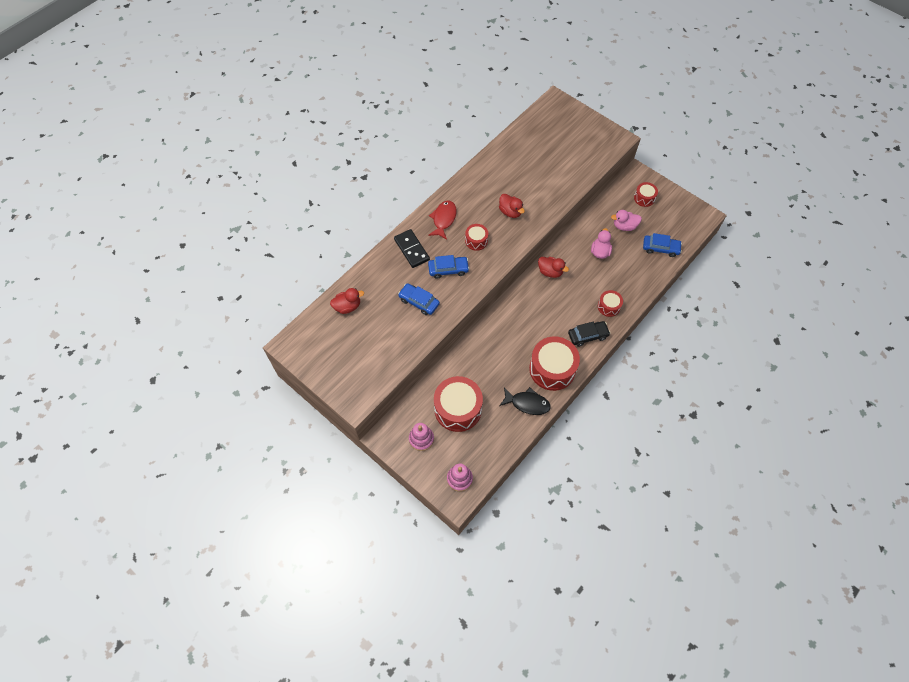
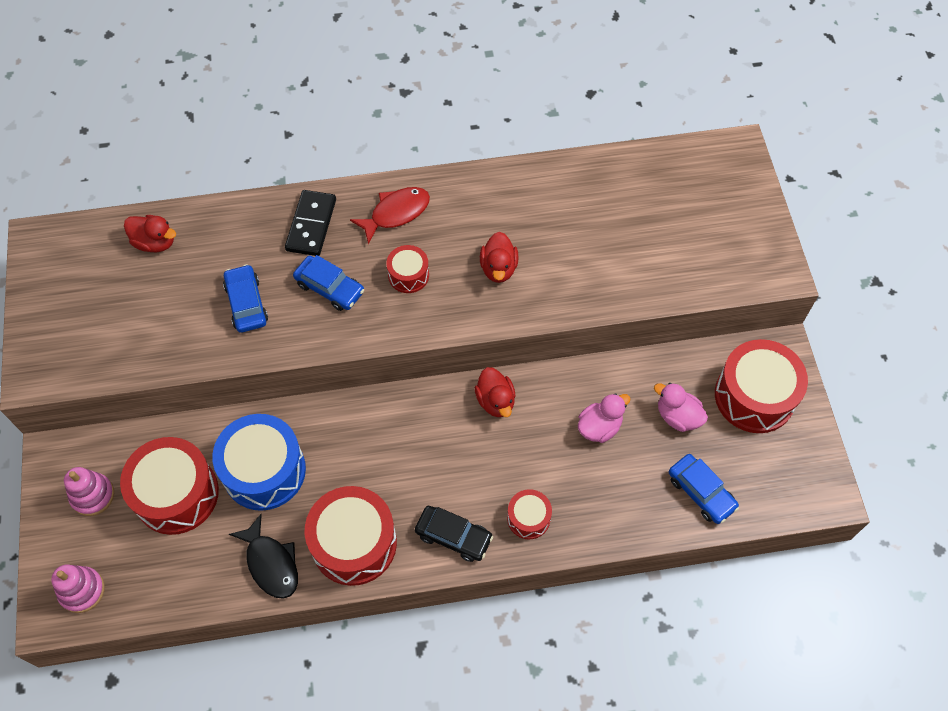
camera: 40 degrees right, 0 degrees up
(485, 370) = (264, 471): none -> blue drum
(644, 198) = (754, 396): red drum -> red drum, size x1.95

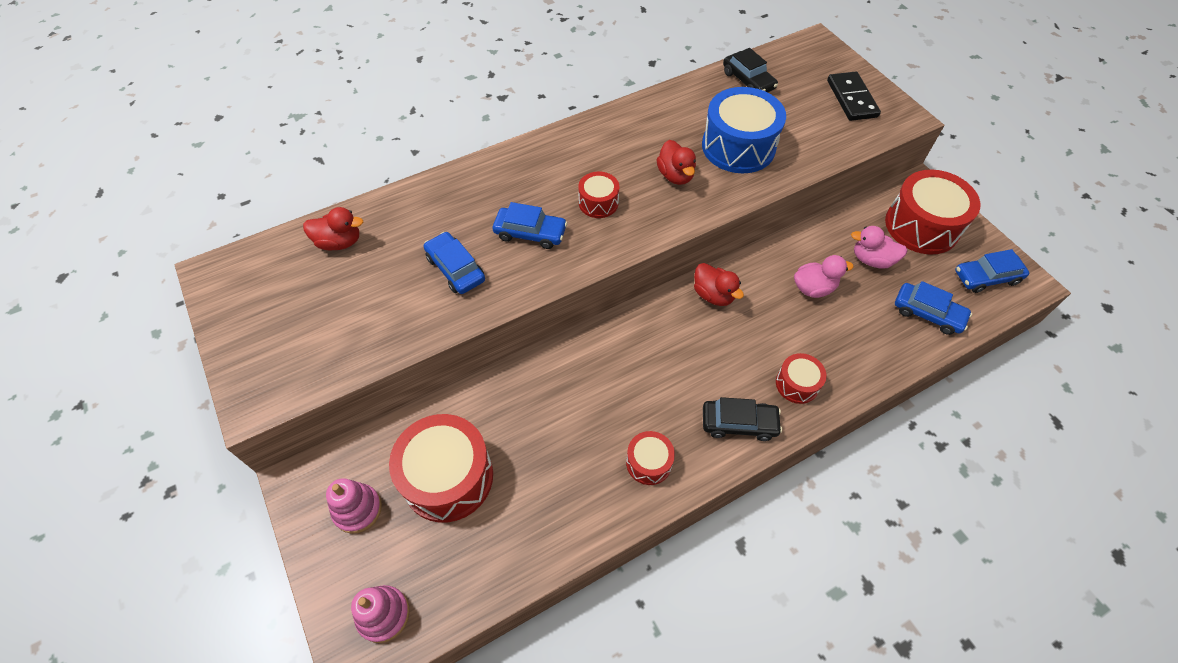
camera: 20 degrees left, 5 degrees down
(264, 471) = (528, 425): blue drum -> blue drum (738, 146)
(271, 563) = (576, 511): black fish -> none
(311, 225) = (488, 187): black domino -> black domino (852, 99)
(354, 543) = (649, 463): red drum -> red drum, size x0.51
(396, 213) = (561, 158): red fish -> none
(599, 427) = (813, 288): pink duck -> pink duck turned 45 degrees clockwise
(634, 177) = (748, 80): none -> black car
(788, 475) = (986, 277): none -> blue car

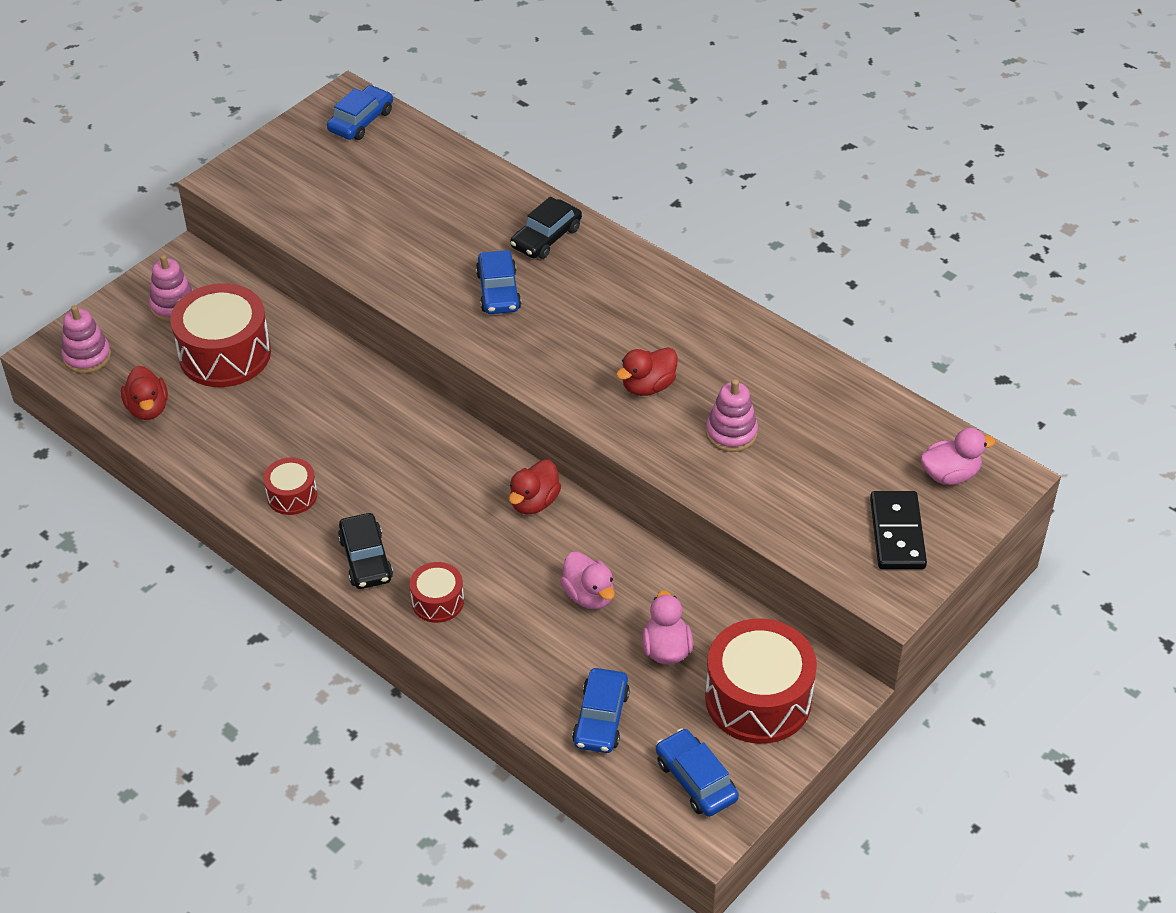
camera: 70 degrees right, 10 degrees down
(339, 242) = (421, 161): red duck -> red duck (148, 408)
(455, 269) = (425, 252): blue car -> blue car (361, 121)
(598, 203) = (570, 332): red drum -> none
(738, 146) = (731, 433): blue drum -> pink stacking toy
(748, 80) = (869, 419): black car -> black car (546, 237)
(808, 63) = (950, 474): none -> pink duck
(852, 99) = (897, 533): black domino -> black domino turned 60 degrees counterclockwise

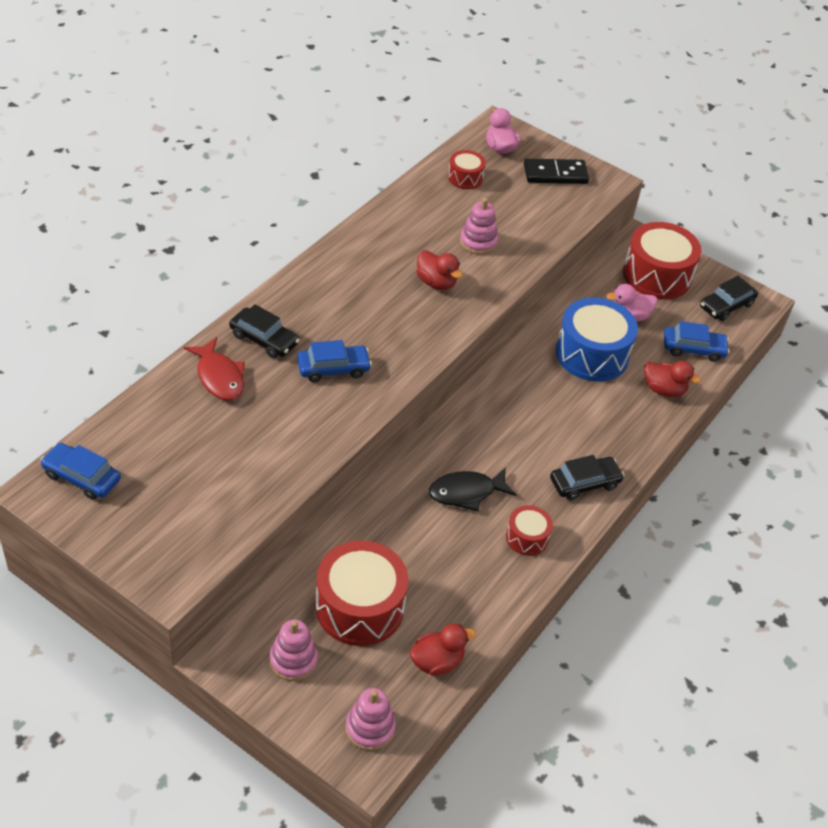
camera: 100 degrees left, 0 degrees up
(363, 447) = (466, 493): none -> black fish
(437, 601) = (616, 437): red drum -> red drum (465, 178)
(489, 205) = (219, 377): none -> red fish
(534, 502) = (509, 384): red duck -> red duck (664, 390)
(589, 595) = (592, 354): pink duck -> blue drum
(696, 780) = (726, 305): blue car -> black car

